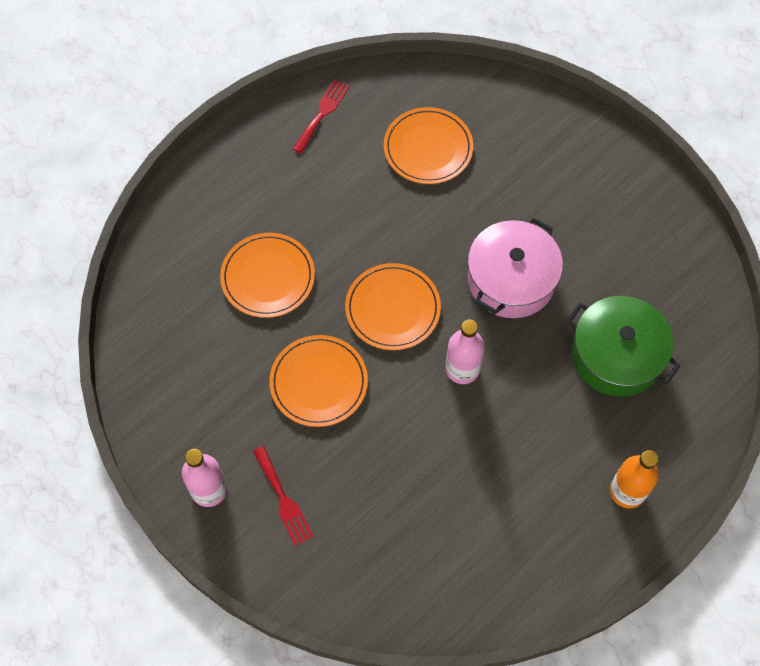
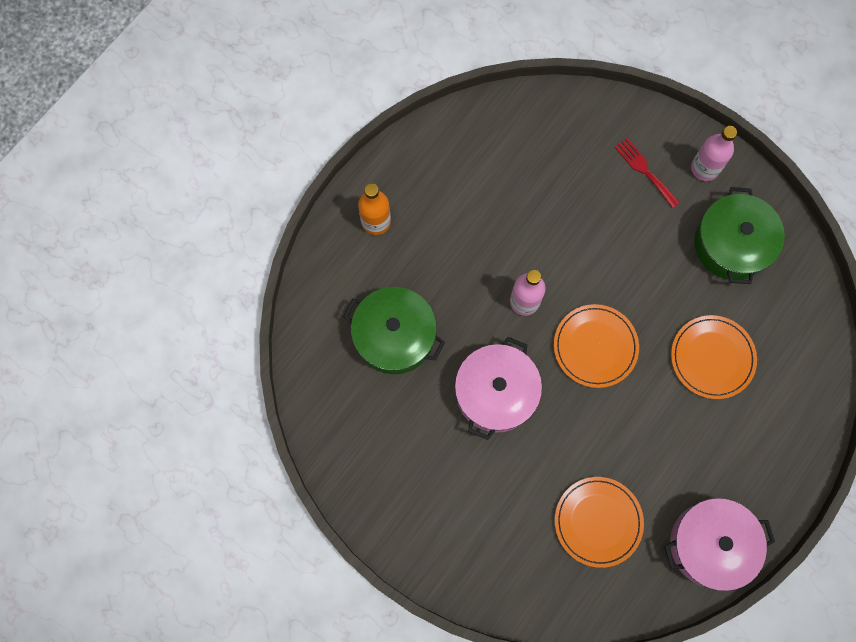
camera: 170 degrees right, 10 degrees up
(206, 393) = (732, 244): none -> green pot
(318, 382) = (642, 269): orange plate -> none
(322, 113) = (710, 544): red fork -> pink pot

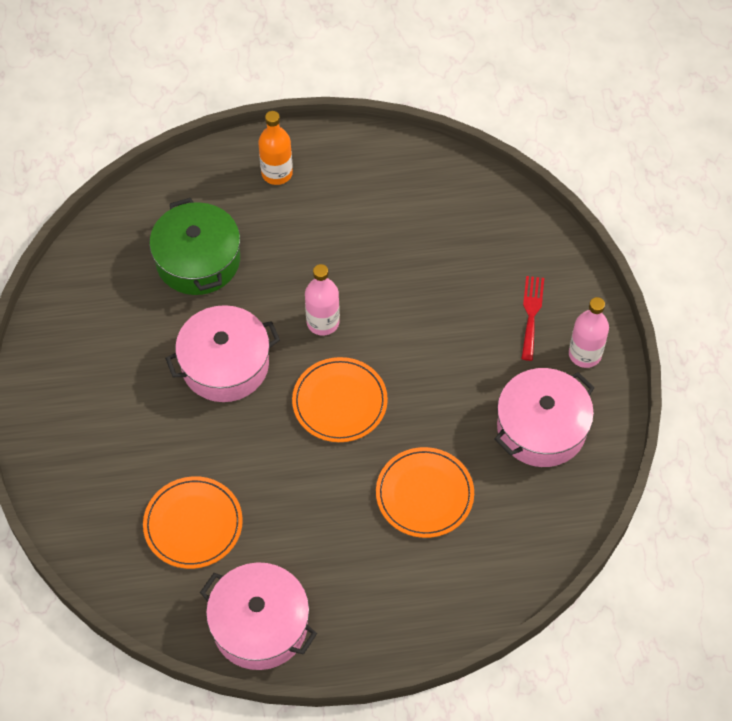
camera: 45 degrees right, 15 degrees down
(732, 244) = (541, 428): green pot -> pink pot

